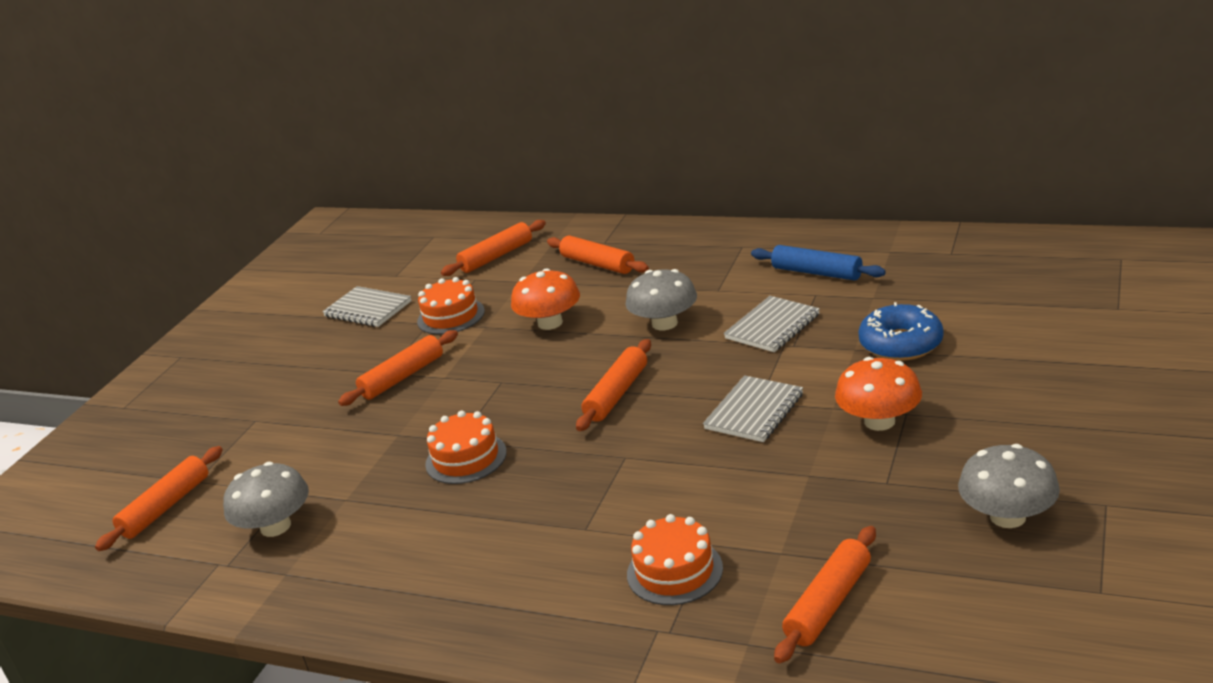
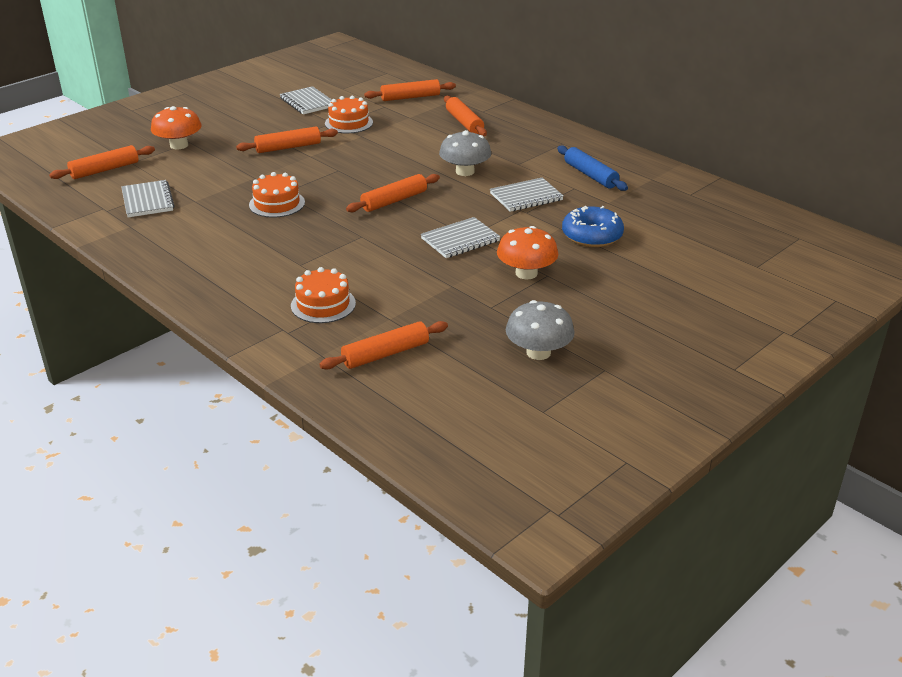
camera: 20 degrees right, 5 degrees up
(275, 526) = (147, 201): grey mushroom -> grey notebook
(550, 323) = (400, 147): orange mushroom -> orange mushroom (179, 145)

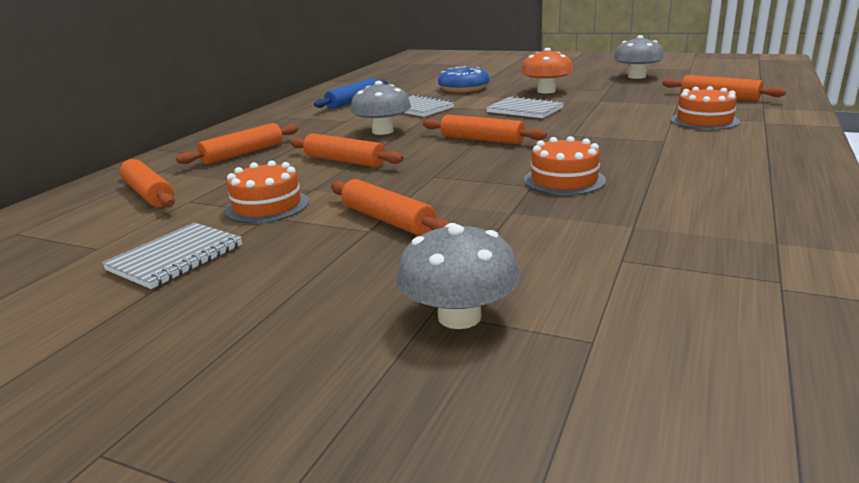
camera: 110 degrees left, 10 degrees down
(105, 170) = (666, 360): orange rolling pin -> orange rolling pin (345, 161)
(147, 201) = (693, 259): grey notebook -> none
(179, 145) = (459, 317): orange mushroom -> grey mushroom

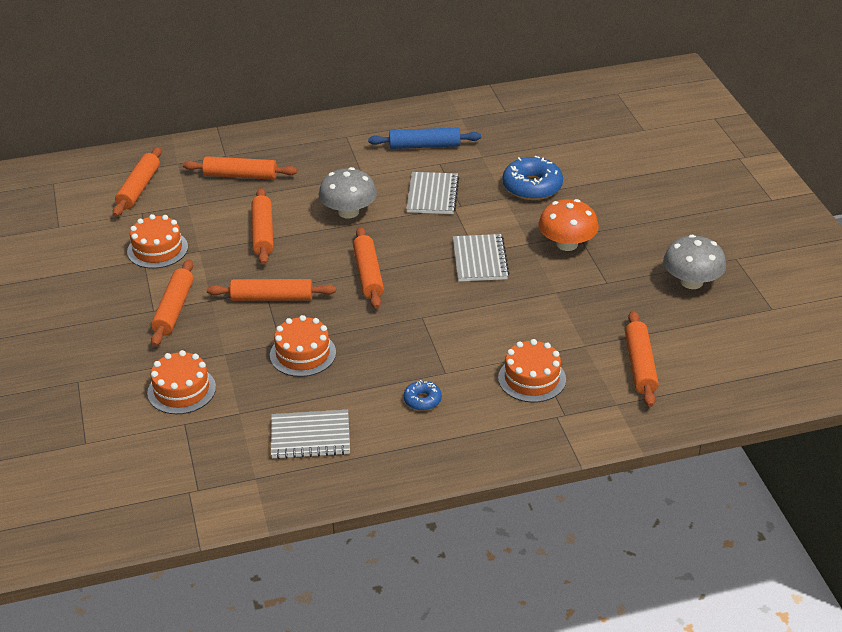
camera: 50 degrees right, 15 degrees up
(176, 258) = (68, 262): grey notebook -> grey notebook (310, 436)
(451, 175) = (272, 298): none -> orange rolling pin
(459, 317) = (78, 392): grey mushroom -> none
(549, 247) = (181, 390): none -> orange cake
(697, 153) = (422, 400): none -> blue donut

